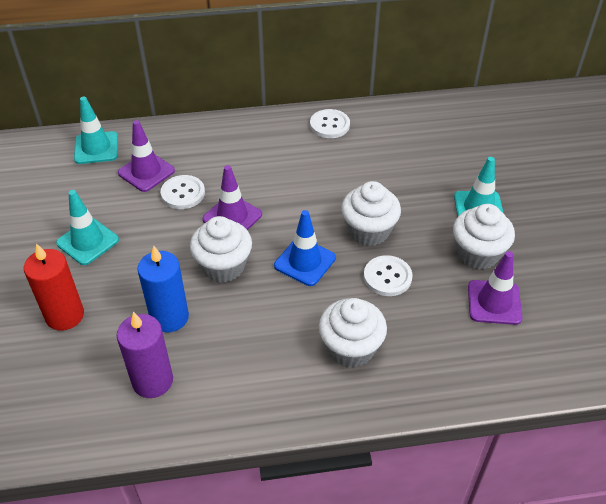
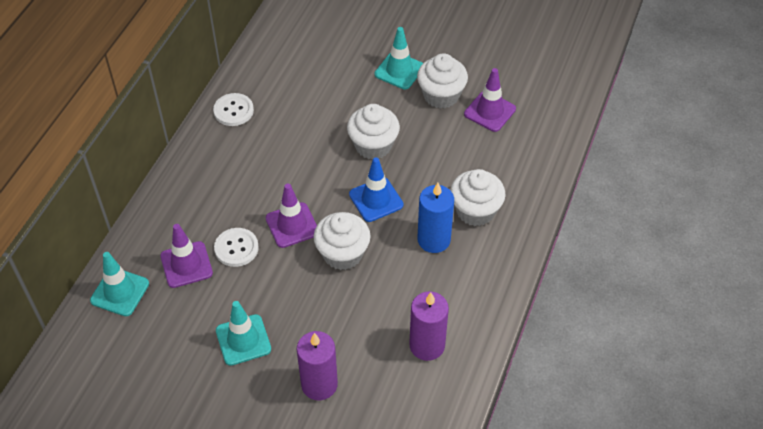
camera: 60 degrees left, 5 degrees up
(65, 315) = (319, 384): red candle -> purple candle
(169, 317) = (371, 311): blue candle -> blue candle (434, 240)
(387, 277) = (426, 157): white button -> none

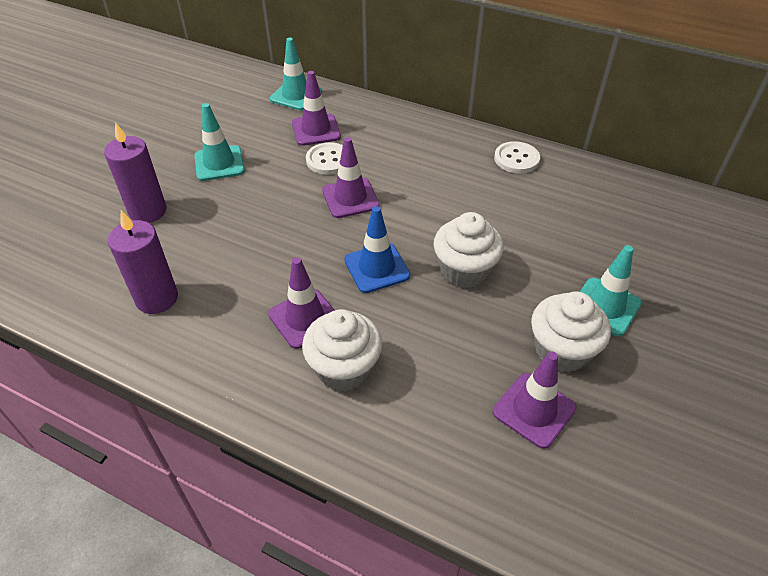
camera: 95 degrees right, 5 degrees down
(342, 254) = (303, 235): white cupcake -> none
(434, 240) = (305, 318): blue candle -> purple traffic cone

